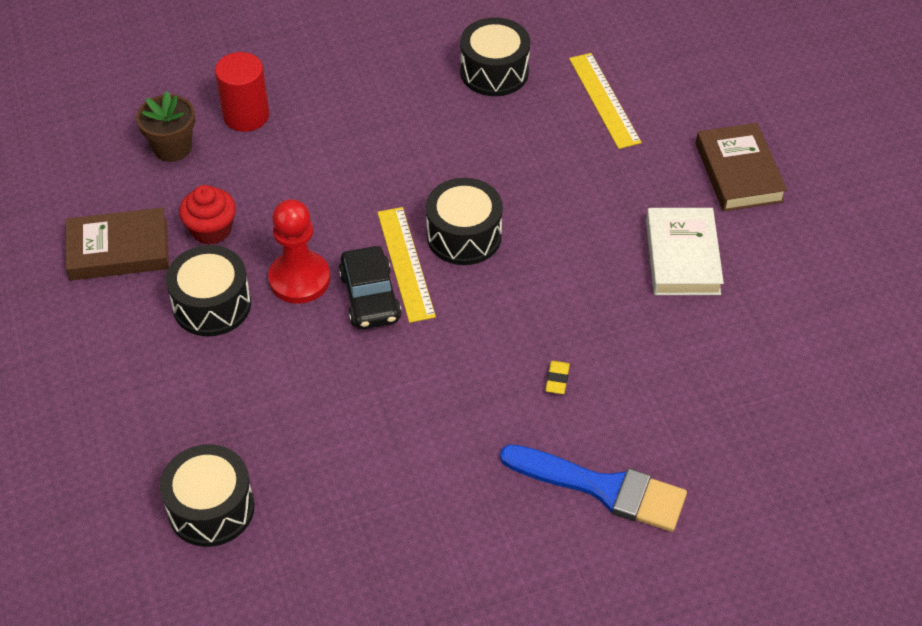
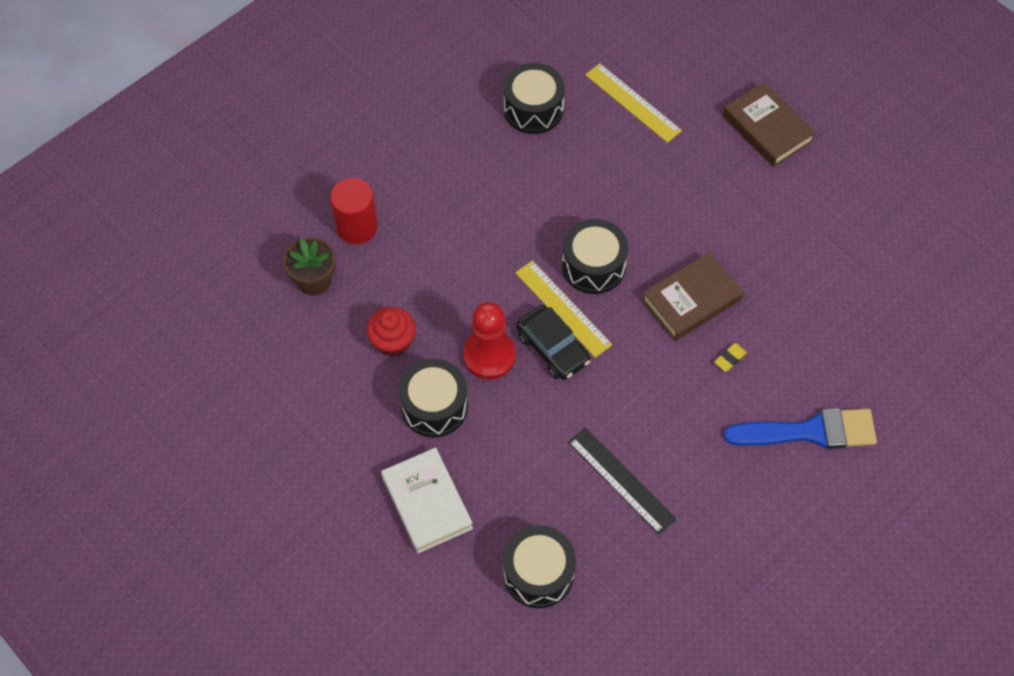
camera: 25 degrees left, 10 degrees up
(118, 250) = (329, 390): brown book -> brown book (691, 300)
(360, 452) = (621, 480): none -> black ruler
(557, 379) = (730, 358): yellow eraser -> yellow eraser turned 60 degrees clockwise
(682, 257) = (764, 218): white book -> white book (426, 503)

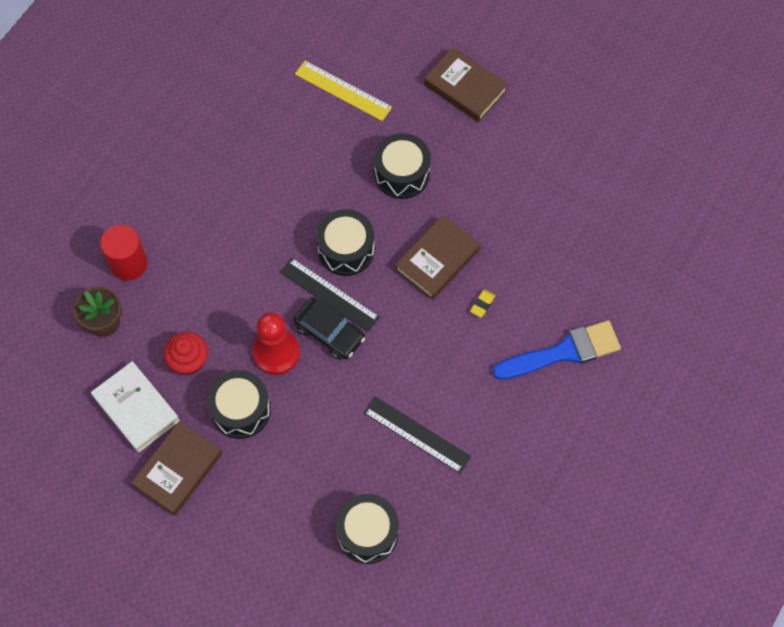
camera: 15 degrees left, 5 degrees up
(349, 453) = (178, 470): none -> brown book
(426, 503) = (257, 497): white book -> white book (136, 409)
(533, 109) = (257, 117): black drum -> black drum (402, 174)
(563, 308) = (329, 295): yellow ruler -> black ruler

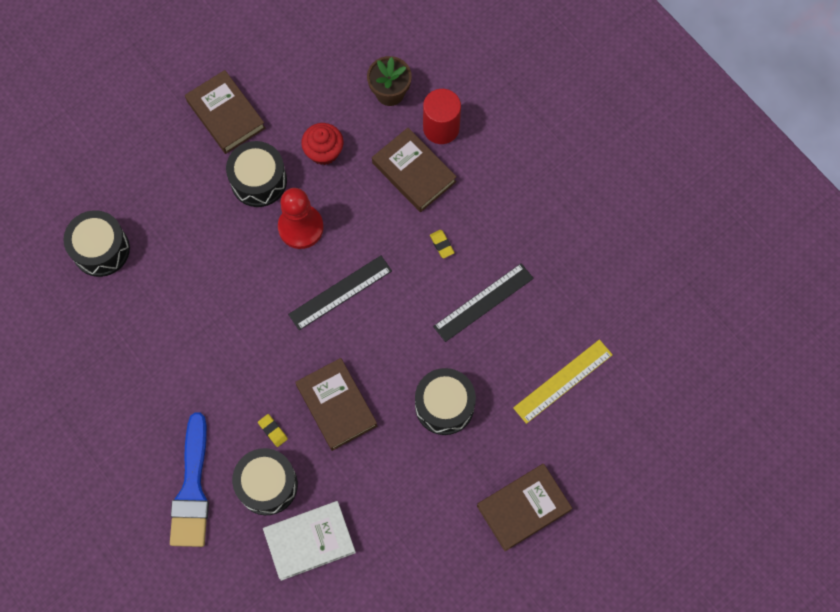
camera: 110 degrees right, 5 degrees up
(136, 409) = (296, 97): white book -> white book (309, 541)
(184, 272) = (413, 172): none -> brown book
(250, 224) = (441, 245): none -> yellow eraser
(329, 332) = (301, 280): black car -> none
(346, 250) = (381, 323): black drum -> black drum (267, 485)
(417, 434) = (171, 323): black ruler -> black ruler (483, 302)

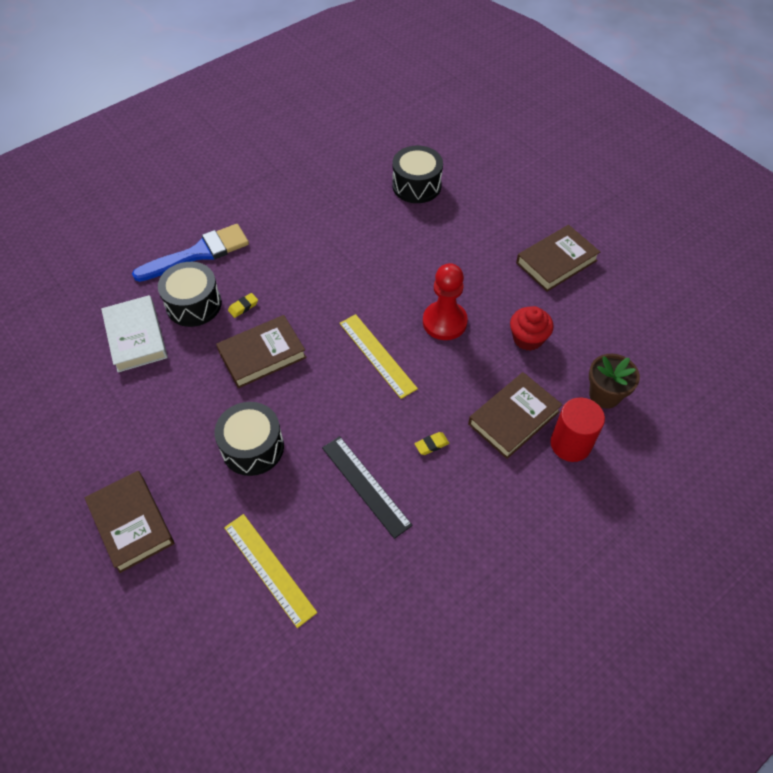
camera: 90 degrees right, 15 degrees down
(192, 489) = (198, 253): blue brush -> blue brush turned 150 degrees clockwise
(258, 181) = (491, 288): black drum -> none
(340, 292) = (377, 355): black ruler -> yellow ruler

